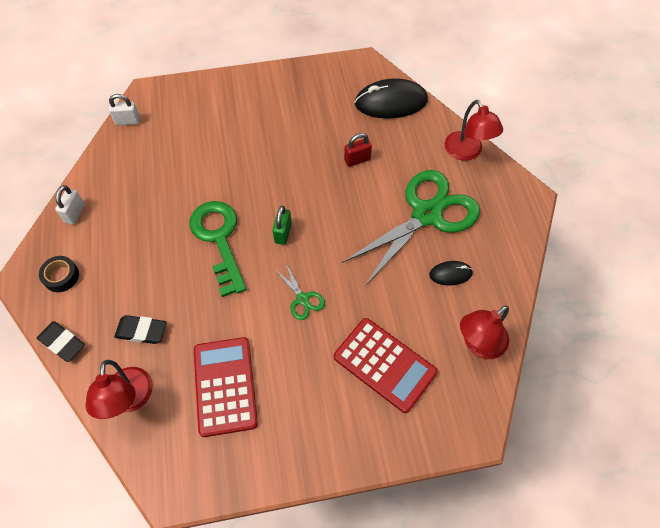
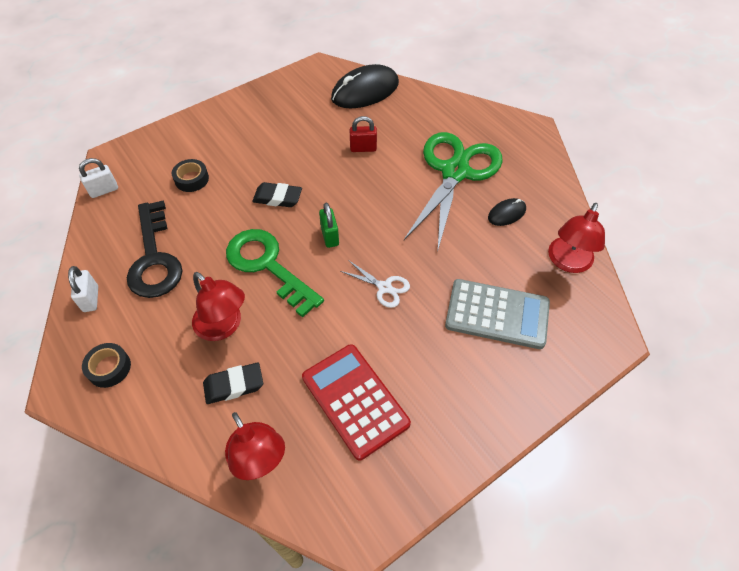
camera: 25 degrees left, 5 degrees down
(62, 343) = (148, 435): black eraser -> black eraser (277, 198)
(136, 197) = (154, 258): none -> black key
(199, 136) = (191, 179): none -> black tape
(302, 299) = (384, 287): green scissors -> white scissors
(357, 160) = (363, 148): red padlock -> red padlock turned 45 degrees clockwise
(384, 364) = (497, 314): red calculator -> grey calculator
(467, 152) = (458, 110): red lamp -> red lamp (224, 327)

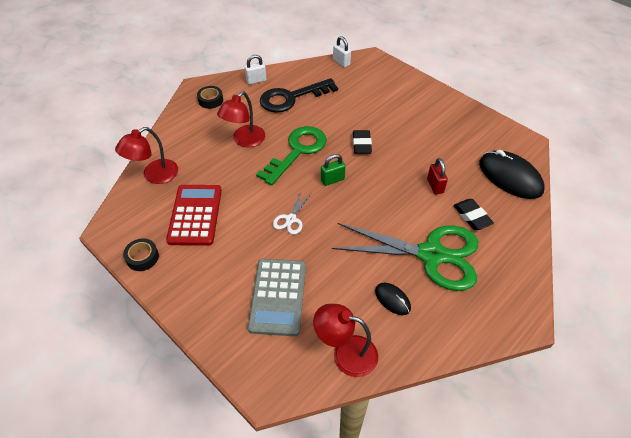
camera: 80 degrees right, 5 degrees down
(191, 179) = (364, 98): black tape -> black tape (142, 257)
(234, 385) = (203, 154): black eraser -> black eraser (472, 216)
(355, 400) = (195, 215): red calculator -> red calculator turned 45 degrees counterclockwise

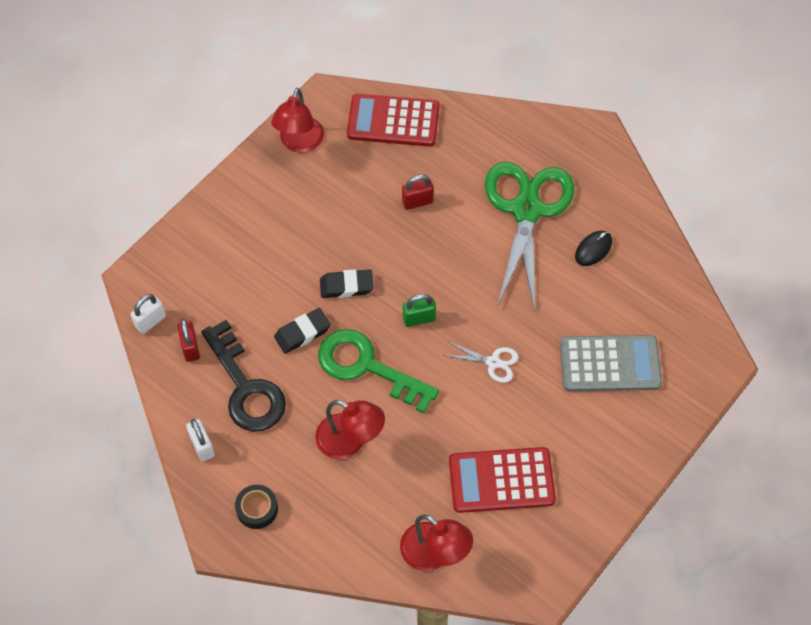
camera: 95 degrees left, 10 degrees up
(142, 257) = (579, 530): black tape -> none
(322, 77) = (190, 348): none -> red padlock
(332, 180) = (419, 319): green padlock -> green padlock turned 75 degrees counterclockwise
(346, 353) = (666, 292): red lamp -> red lamp (299, 143)
(472, 216) = (463, 166): black eraser -> black eraser (302, 333)
(510, 177) = (393, 121): black mouse -> red calculator

